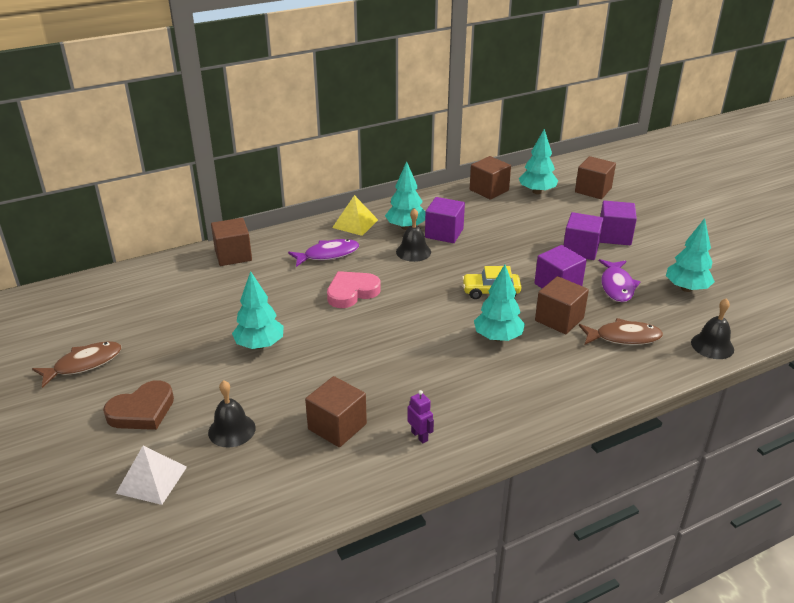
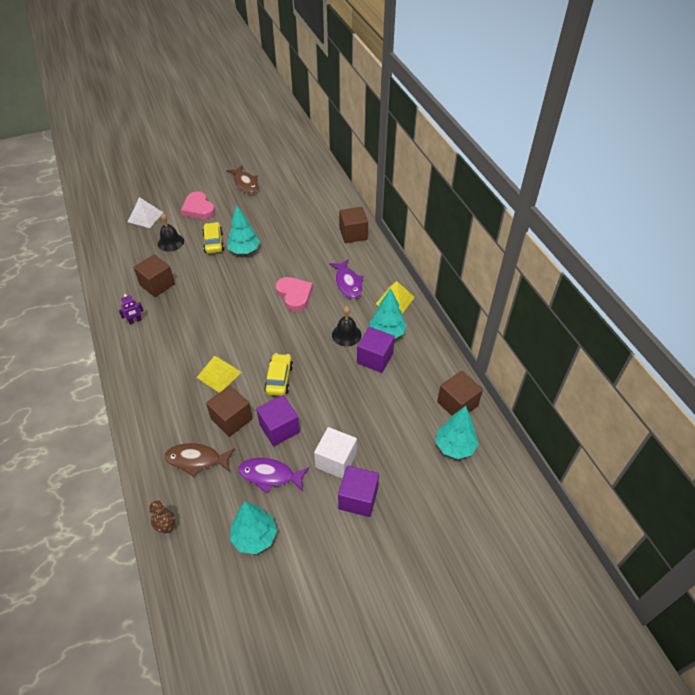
camera: 95 degrees right, 15 degrees up
(142, 411) = (198, 208): brown heart -> pink heart
(237, 379) = (213, 242): none -> yellow car
(498, 337) = (219, 374): turquoise tree -> yellow pyramid
(580, 249) = (336, 460): purple cube -> white cube
(593, 190) = (460, 504): brown cube -> none
(623, 337) = (196, 460): brown fish -> brown fish turned 90 degrees clockwise
(712, 345) = (167, 527): black bell -> brown vase

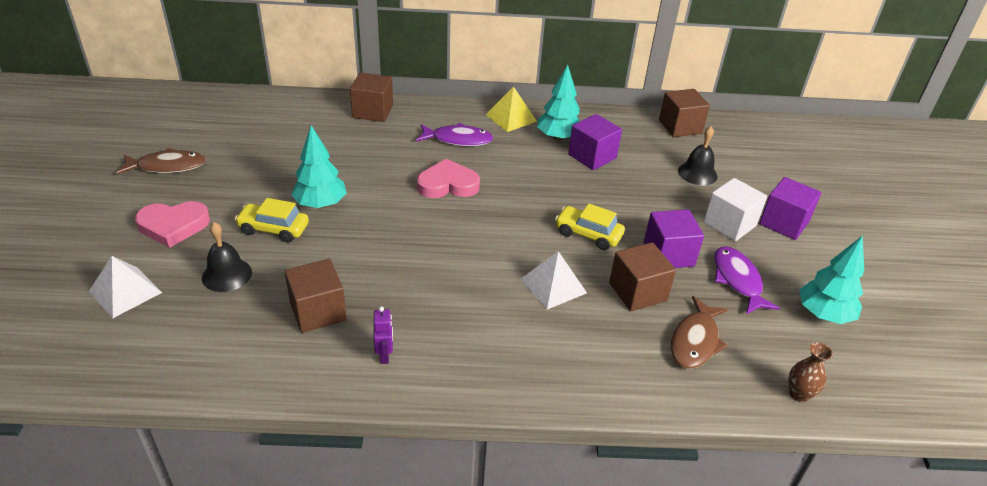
camera: 70 degrees left, 10 degrees down
(219, 374) = (553, 286): yellow pyramid -> white pyramid
(270, 475) = (737, 280): purple fish -> purple fish turned 135 degrees clockwise
(346, 335) = (544, 165): black bell -> black bell (697, 173)
(454, 446) = (733, 145): turquoise tree -> none

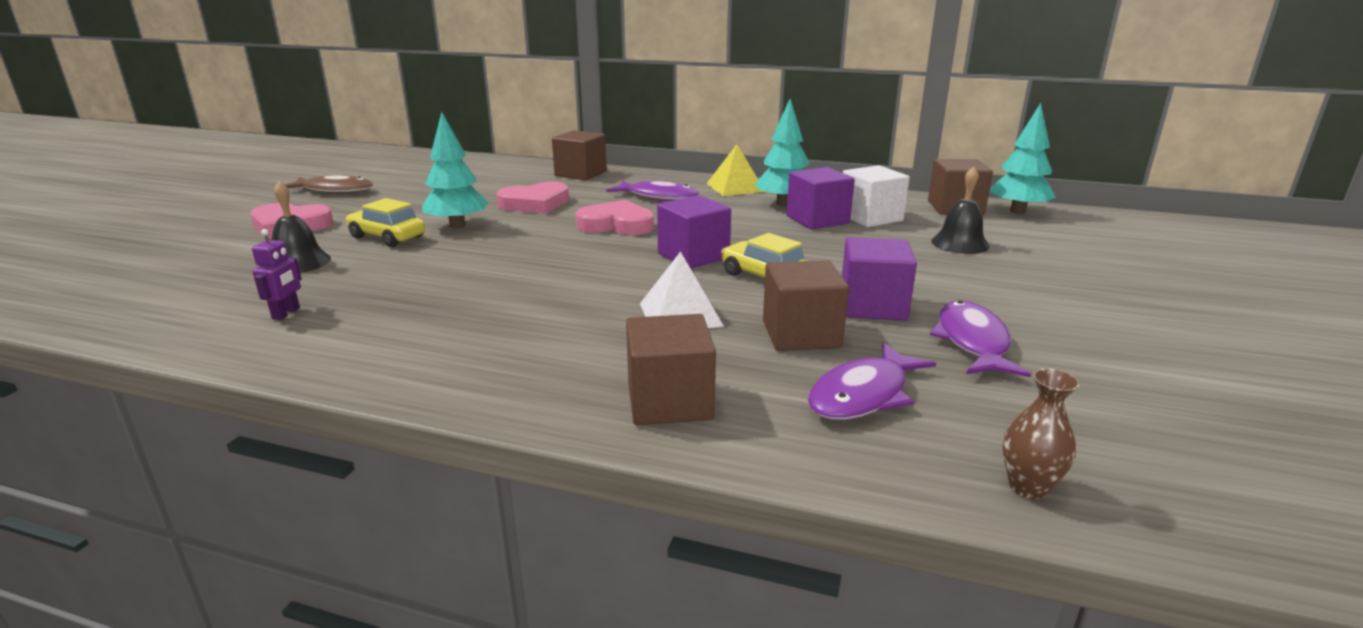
camera: 20 degrees right, 15 degrees down
(125, 292) = (183, 262): white pyramid -> none
(318, 311) = (362, 300): brown cube -> brown cube (669, 401)
(363, 163) = (535, 203): none -> pink heart
(384, 355) = (398, 345): purple robot -> purple robot (286, 313)
(695, 341) = (863, 395): brown fish -> purple fish
(729, 224) = (986, 289): white cube -> white cube (870, 217)
(784, 223) = (1079, 296): purple cube -> purple cube (693, 256)
(823, 314) = (1116, 396): turquoise tree -> turquoise tree (1017, 211)

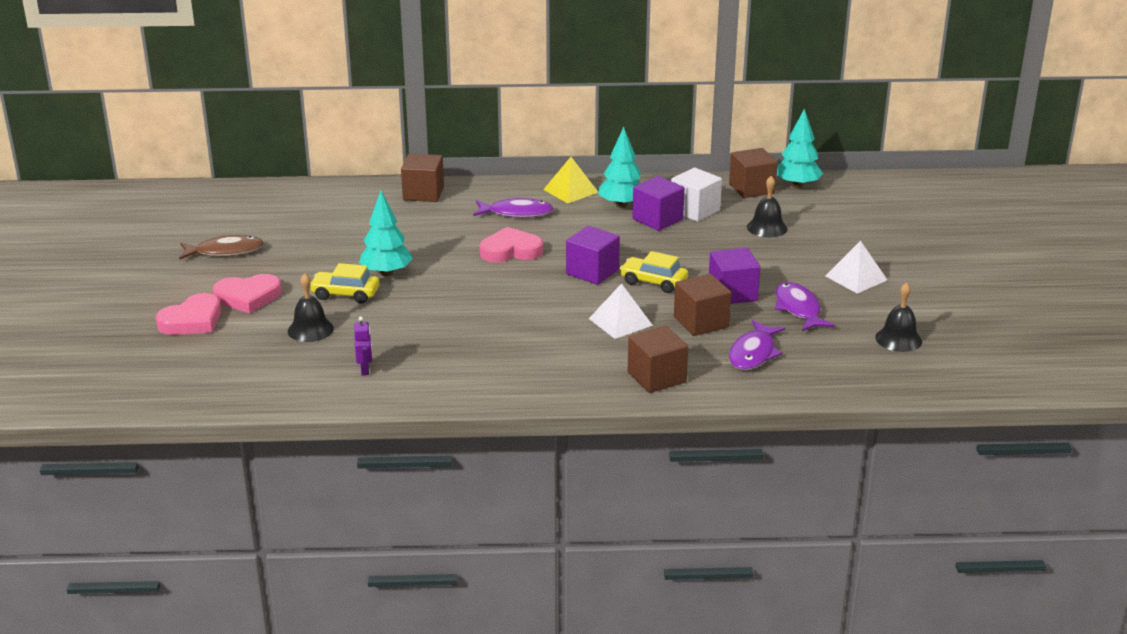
camera: 20 degrees left, 5 degrees up
(535, 203) = (422, 238): pink heart -> pink heart (192, 320)
(1028, 487) = (844, 383): brown vase -> none
(1085, 315) = (856, 278): none -> white pyramid
(1160, 421) = (898, 339): none -> black bell

